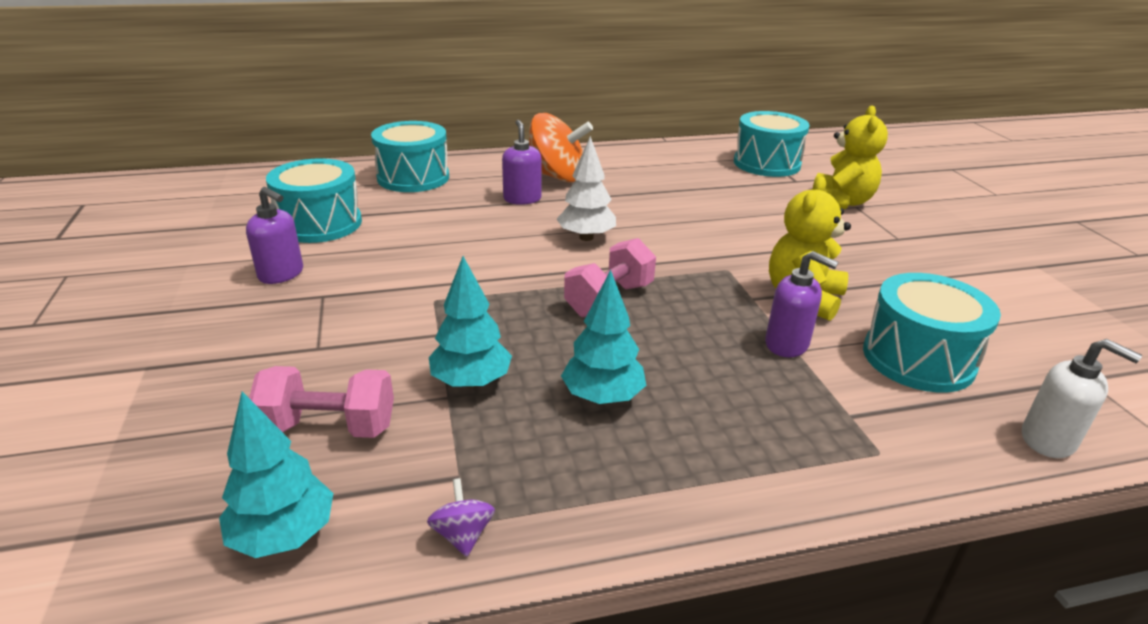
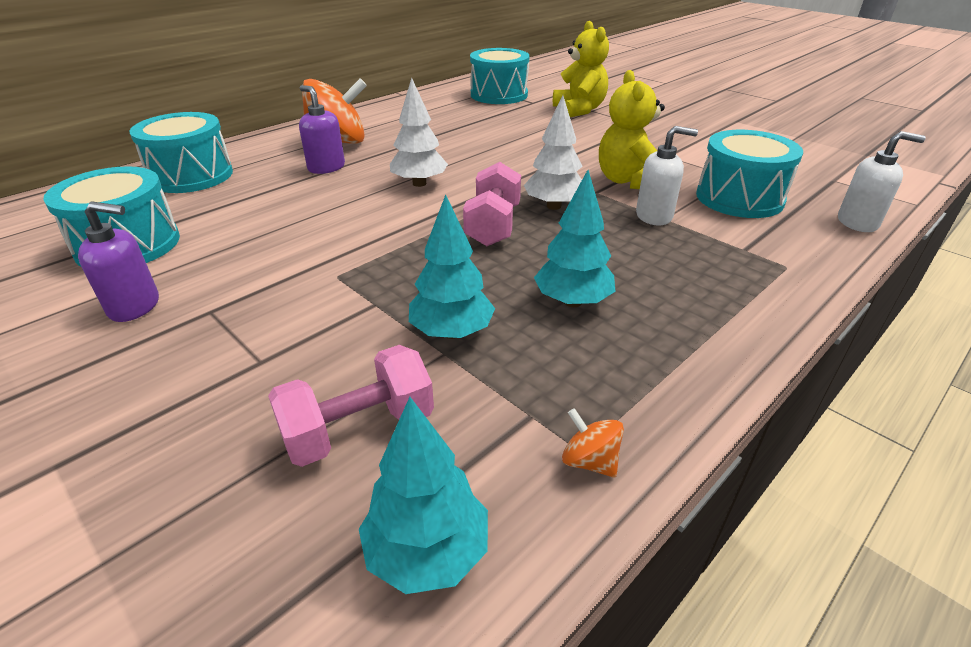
camera: 30 degrees left, 5 degrees up
(463, 534) = (589, 461): purple spinning top -> orange spinning top
(690, 299) = (553, 206): none -> white tree
(787, 344) = (654, 216): purple soap dispenser -> white soap dispenser

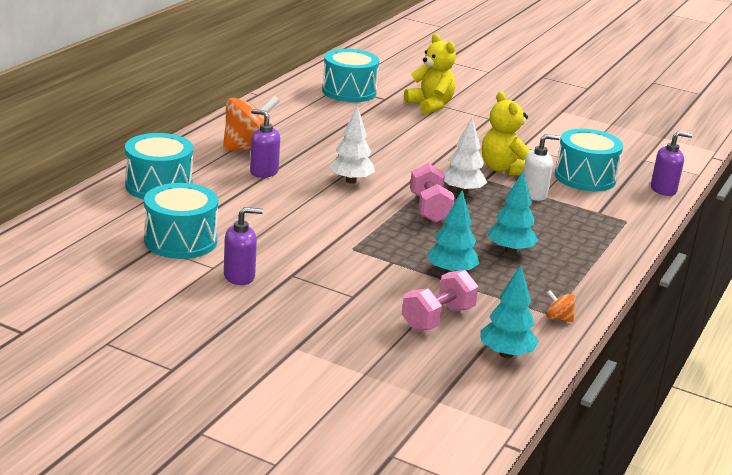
camera: 20 degrees left, 10 degrees down
(857, 222) = (663, 190): white soap dispenser -> purple soap dispenser

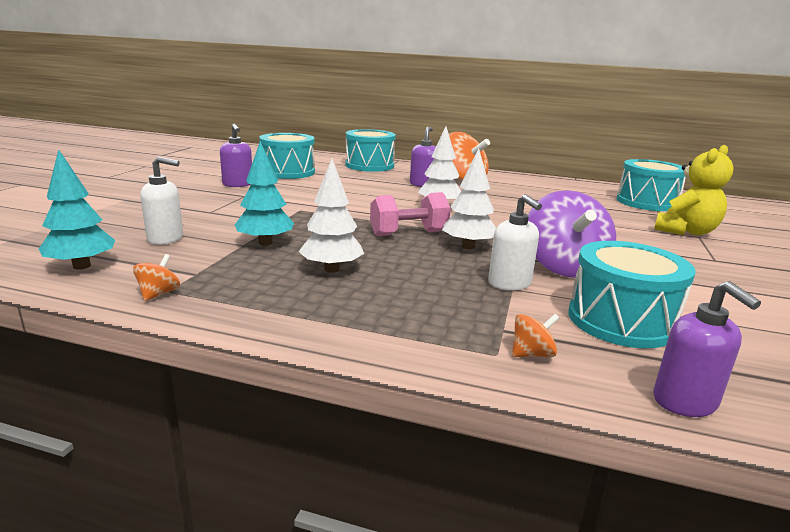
camera: 80 degrees right, 5 degrees down
(437, 318) = (166, 238): pink dumbbell -> white soap dispenser
(504, 169) = (564, 267): yellow teddy bear -> purple spinning top
(510, 250) = (332, 269): turquoise tree -> white tree
(626, 211) = (532, 354): none -> orange spinning top

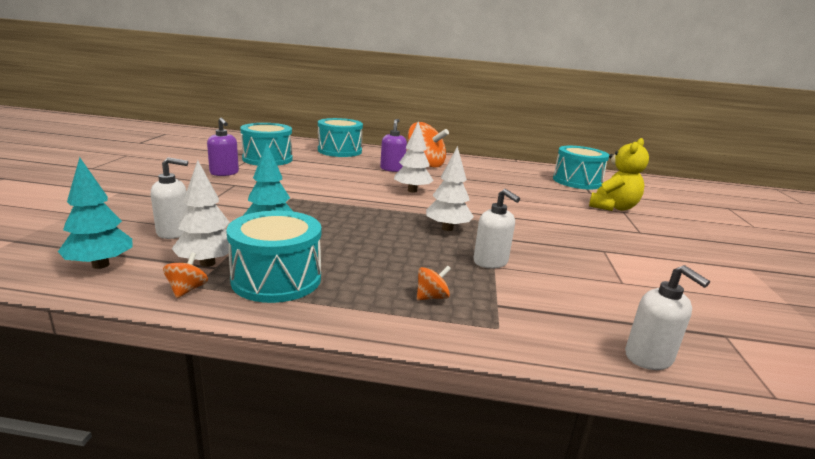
camera: 10 degrees left, 0 degrees up
(332, 269) = (338, 256): white tree -> white tree (207, 263)
(408, 233) = (394, 218): pink dumbbell -> none
(532, 354) = (525, 325): orange spinning top -> orange spinning top (432, 297)
(564, 267) = (529, 244): purple spinning top -> none
(621, 321) = (585, 290): turquoise drum -> turquoise drum (276, 279)
(685, 402) = (649, 357): purple soap dispenser -> white soap dispenser

